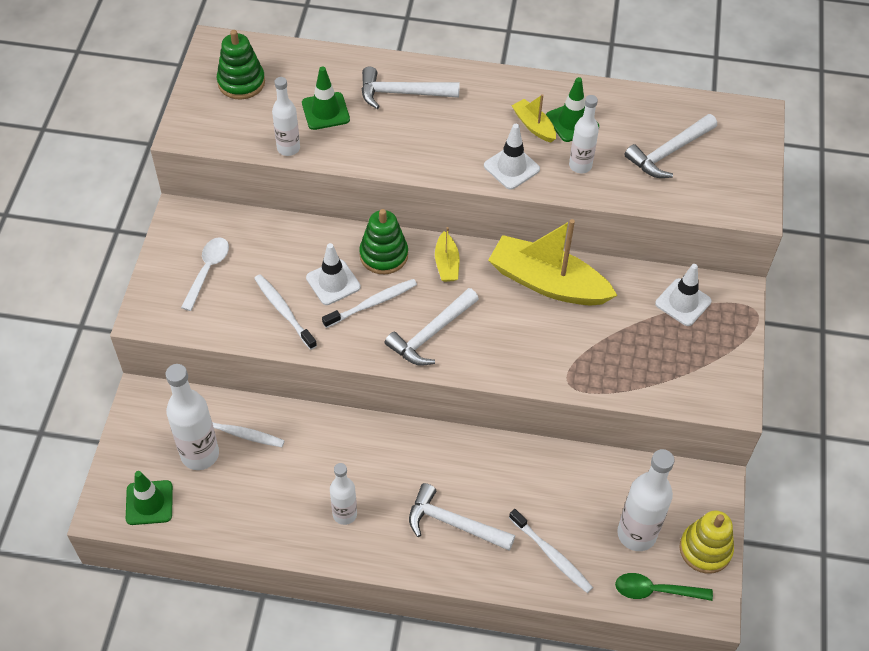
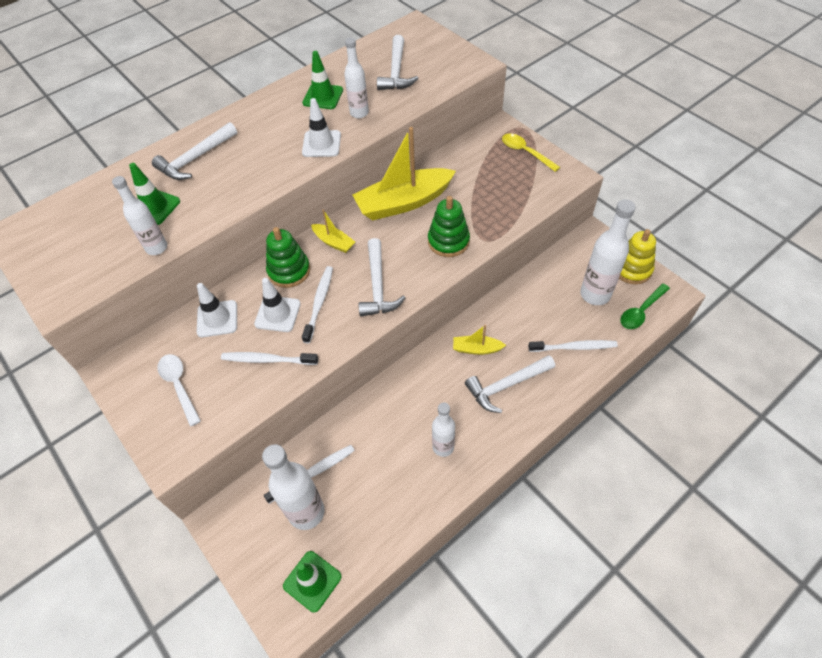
camera: 45 degrees left, 0 degrees up
(241, 82) = (65, 238): green stacking toy -> green stacking toy (448, 241)
(533, 126) = (303, 114): yellow boat -> yellow boat (476, 349)
(683, 302) = (483, 152): white traffic cone -> white traffic cone (217, 319)
(723, 340) = (526, 152): none -> yellow spoon

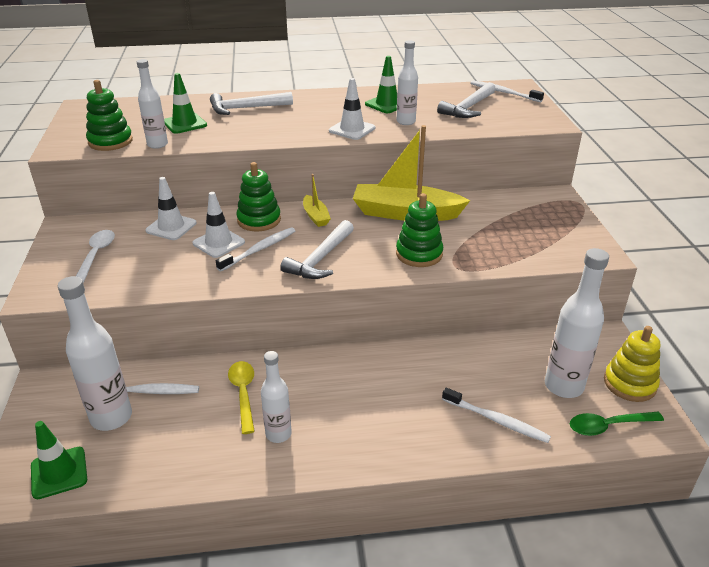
camera: 30 degrees right, 20 degrees down
(103, 266) = (110, 141): none -> green stacking toy
(267, 360) = (177, 268): white toothbrush -> white toothbrush (503, 92)
(476, 349) = (389, 372): yellow boat -> none
(506, 385) = (391, 417): white hammer -> none
(526, 152) = (565, 221): yellow spoon -> yellow spoon (243, 394)

